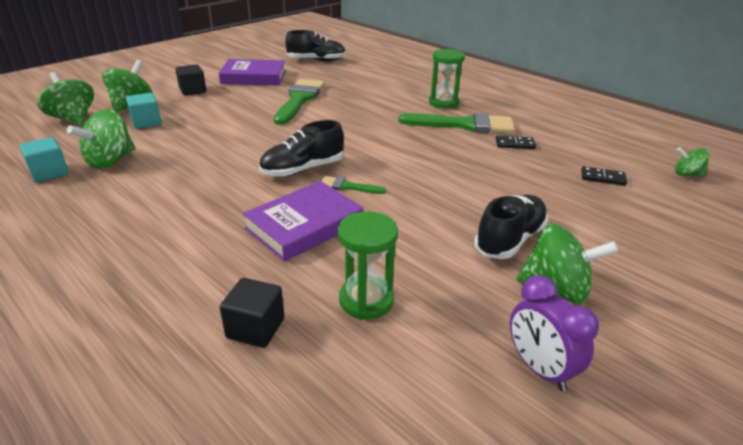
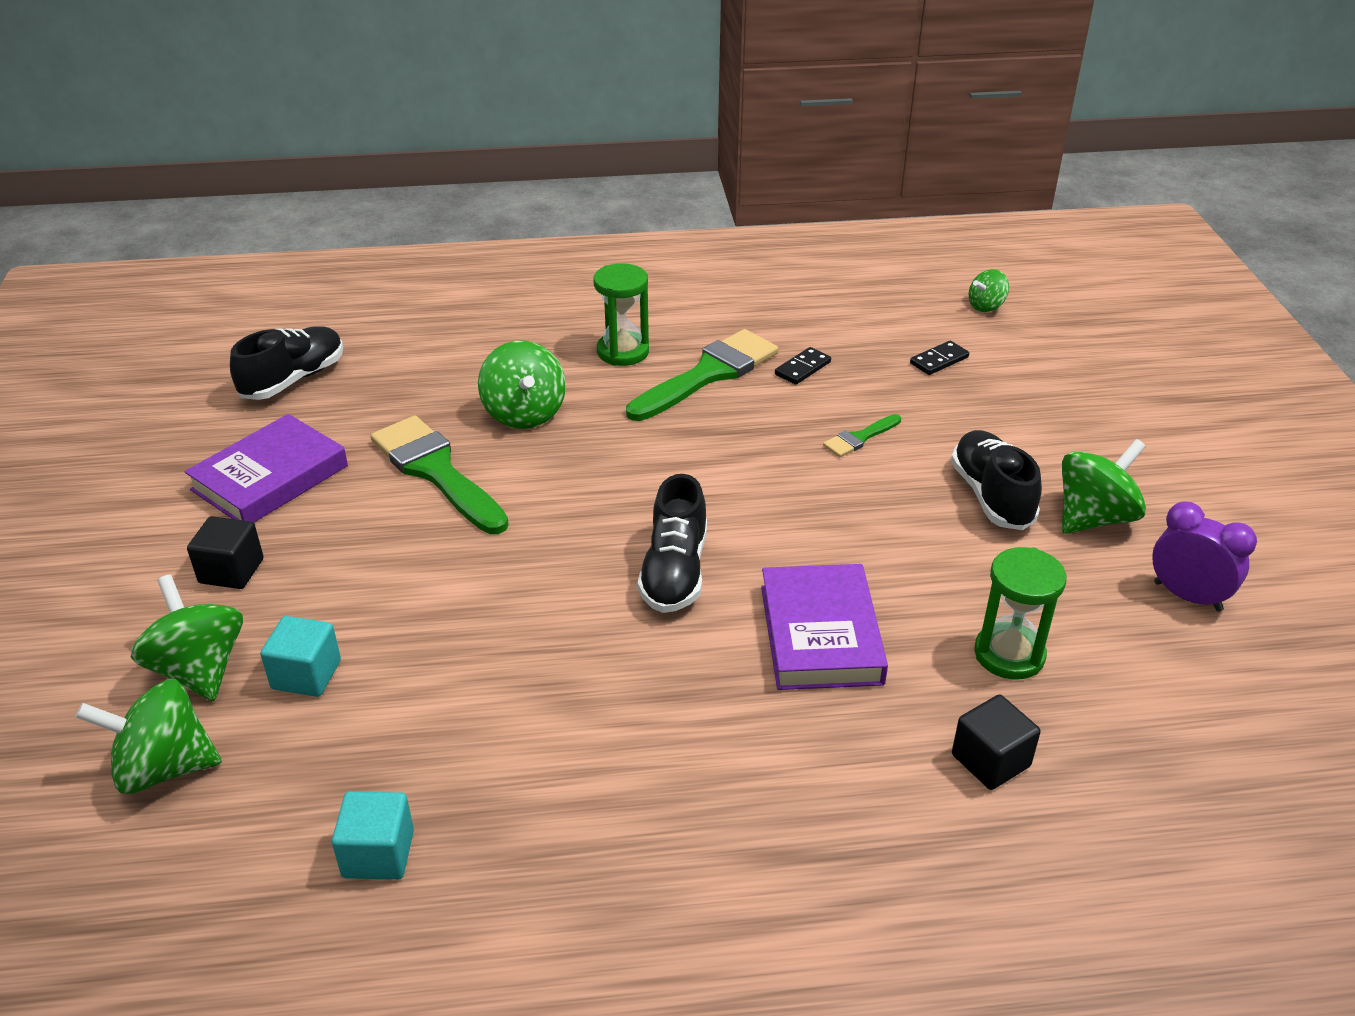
camera: 50 degrees left, 5 degrees up
(110, 161) = (418, 765): green spinning top -> green spinning top (524, 414)
(347, 186) = (763, 554): green brush -> green brush (859, 438)
(539, 368) = (1187, 596): purple clock -> purple clock turned 150 degrees counterclockwise

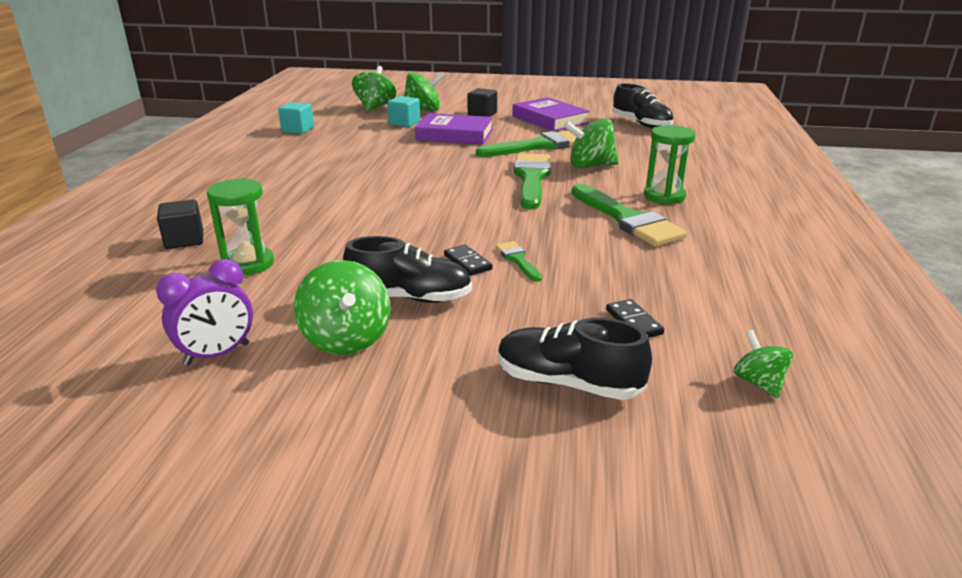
camera: 105 degrees right, 10 degrees down
(594, 460) = (531, 178): none -> green brush
(674, 572) = (412, 187): black shoe -> black shoe (568, 383)
(803, 368) = (629, 254): black domino -> black domino (467, 262)
(820, 634) = (326, 214): purple book -> purple book (454, 135)

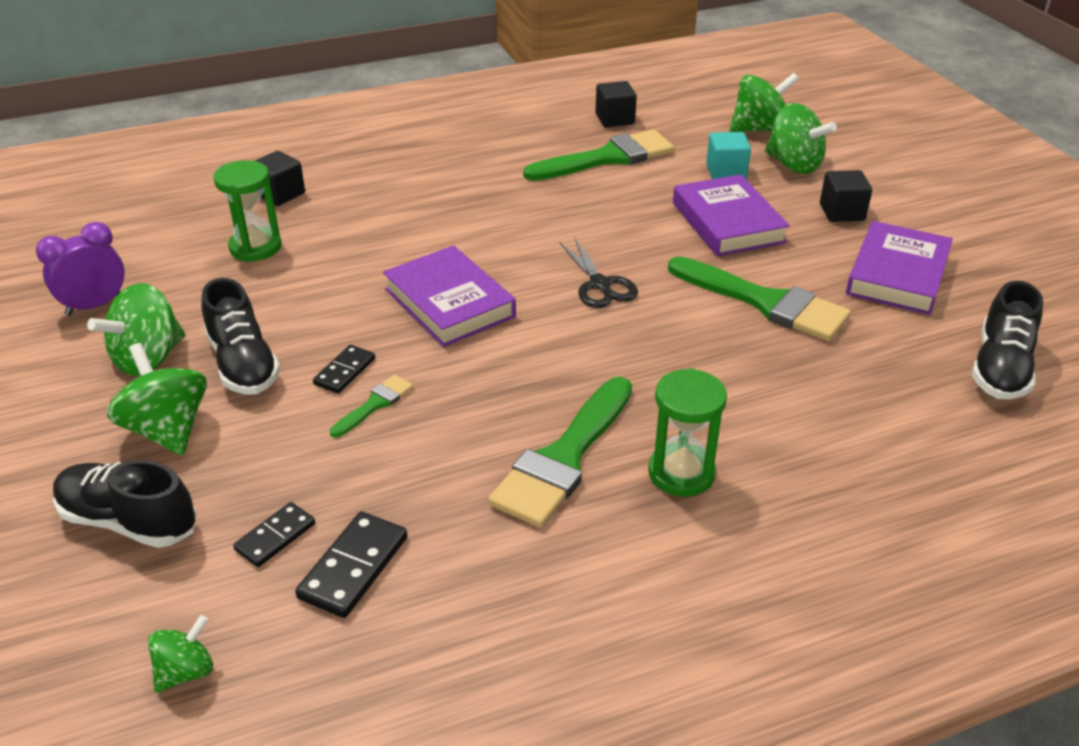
camera: 60 degrees right, 10 degrees up
(217, 354) = (95, 306): purple clock -> purple clock turned 120 degrees clockwise
(297, 130) = (614, 119): turquoise cube -> black cube
(431, 214) = (449, 303): none -> purple book
(471, 174) = (600, 285): none -> black scissors
(531, 178) = (632, 335): green brush -> green brush (607, 158)
(568, 383) = (129, 521): black shoe -> black shoe turned 60 degrees counterclockwise
(590, 166) = (733, 371): green spinning top -> green spinning top (167, 429)
(684, 300) = (353, 567): none -> black domino

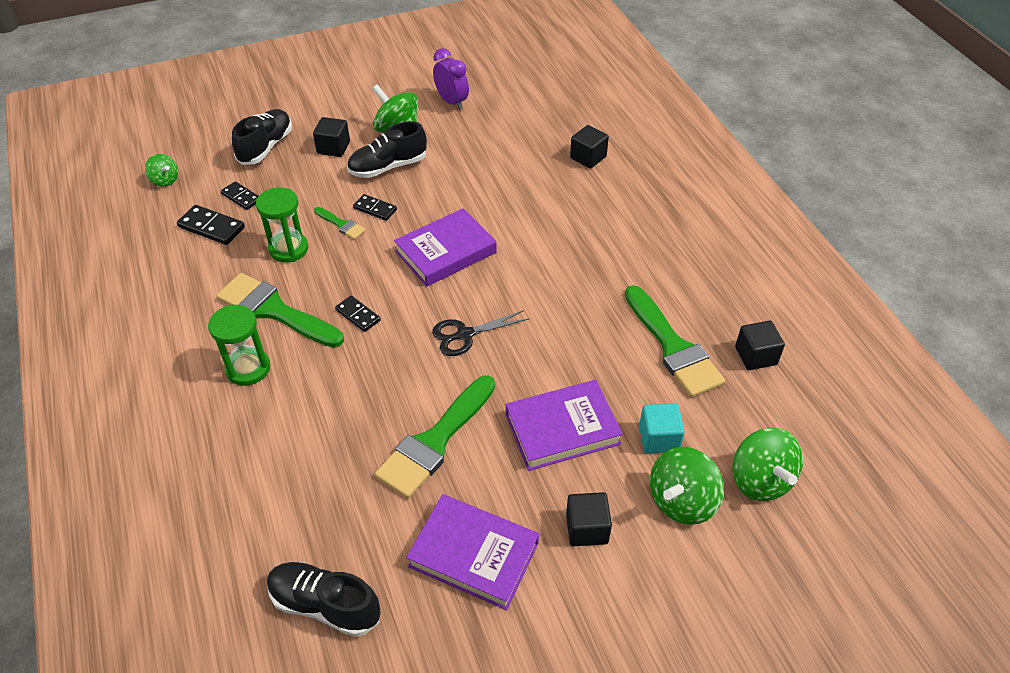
camera: 90 degrees right, 10 degrees up
(167, 429) = (333, 148): green spinning top -> black cube
(255, 247) = (516, 155): green hourglass -> green hourglass (288, 249)
(570, 374) = (358, 315): none -> black domino

